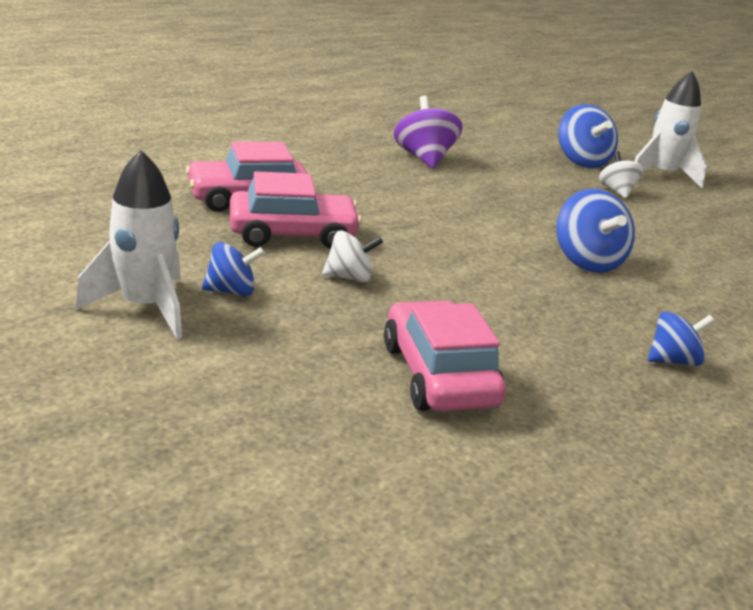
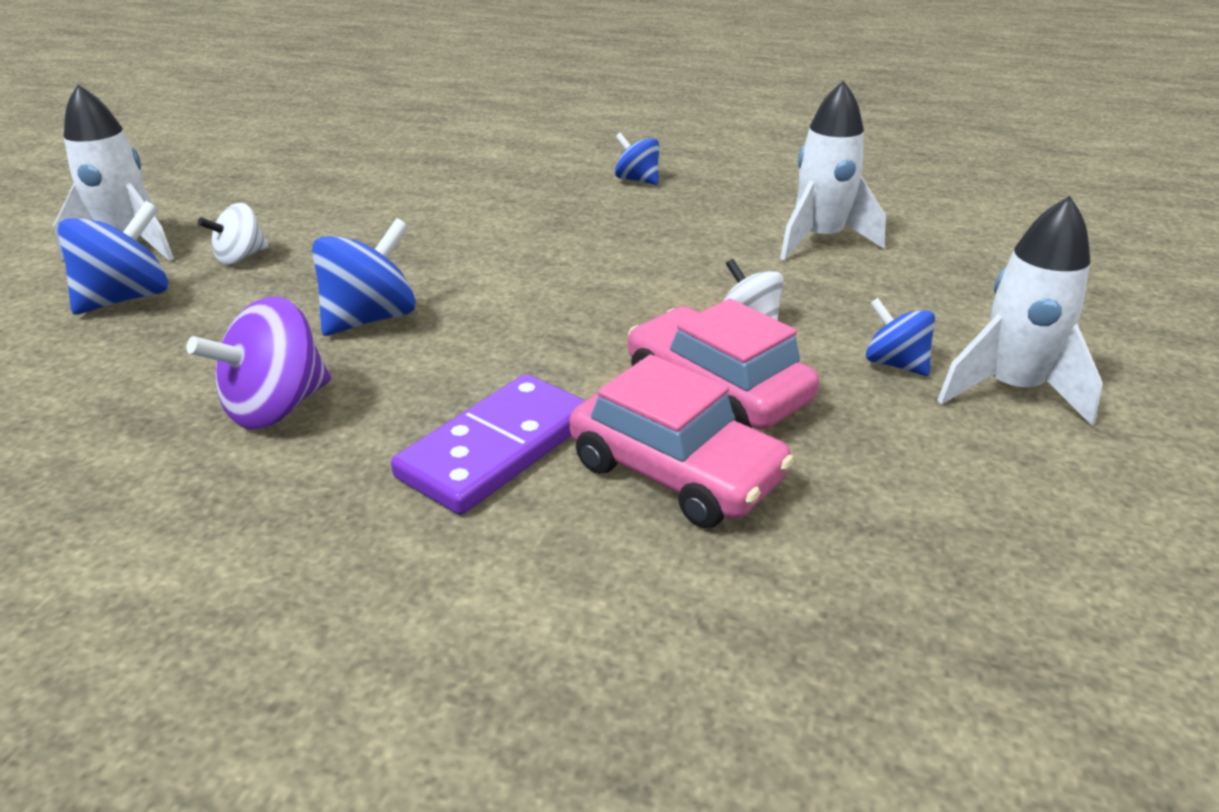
camera: 120 degrees left, 5 degrees up
(326, 178) = (496, 448): none -> purple domino
(439, 375) = (820, 240): pink car -> white rocket
(587, 261) = (498, 234): blue spinning top -> blue spinning top (370, 319)

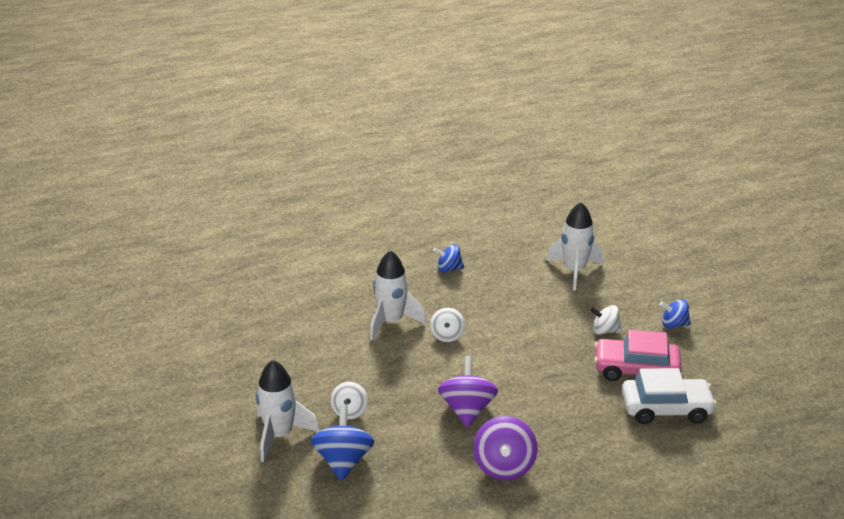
camera: 40 degrees left, 0 degrees up
(370, 319) = (467, 409): blue spinning top -> purple spinning top
(496, 448) = (602, 434): purple domino -> none
(505, 237) = (447, 335): none -> white spinning top
(676, 472) = (666, 408): pink car -> white car
(1011, 390) = (718, 317): white rocket -> white rocket (391, 322)

